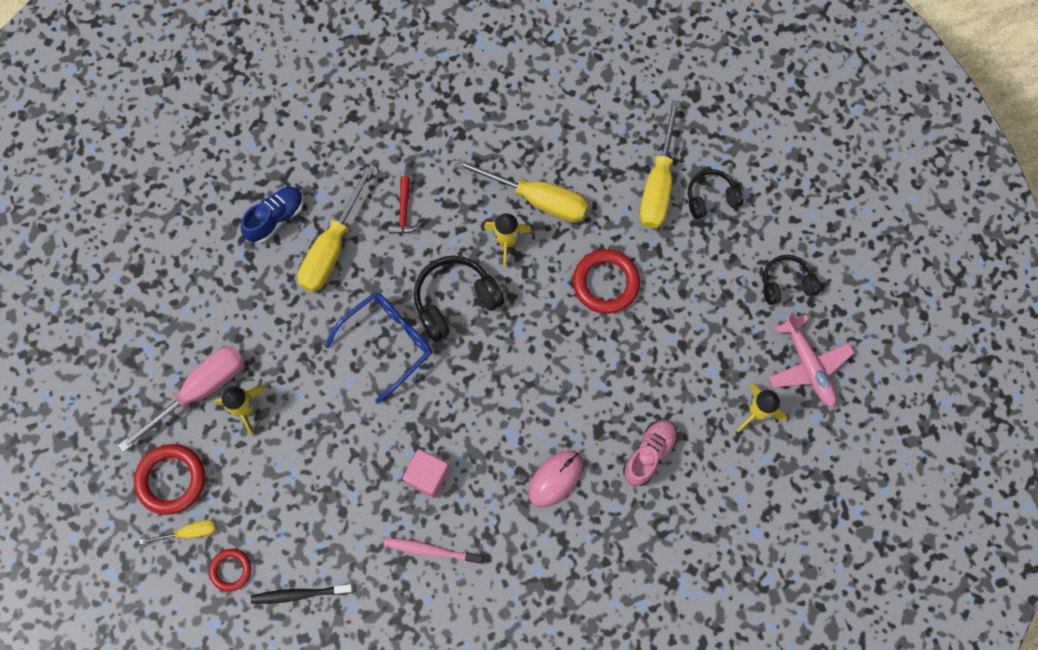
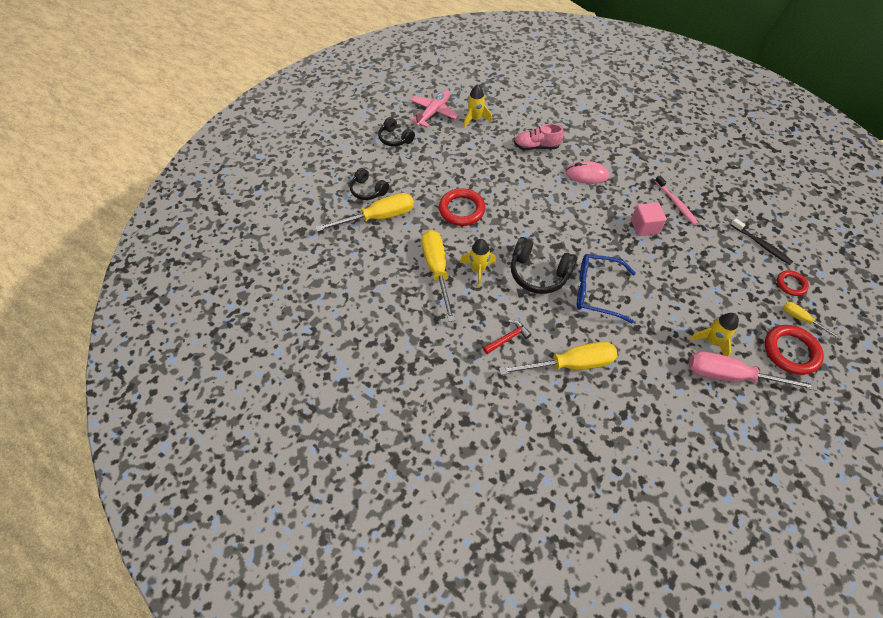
camera: 125 degrees left, 15 degrees down
(276, 218) = (583, 416): blue shoe -> none

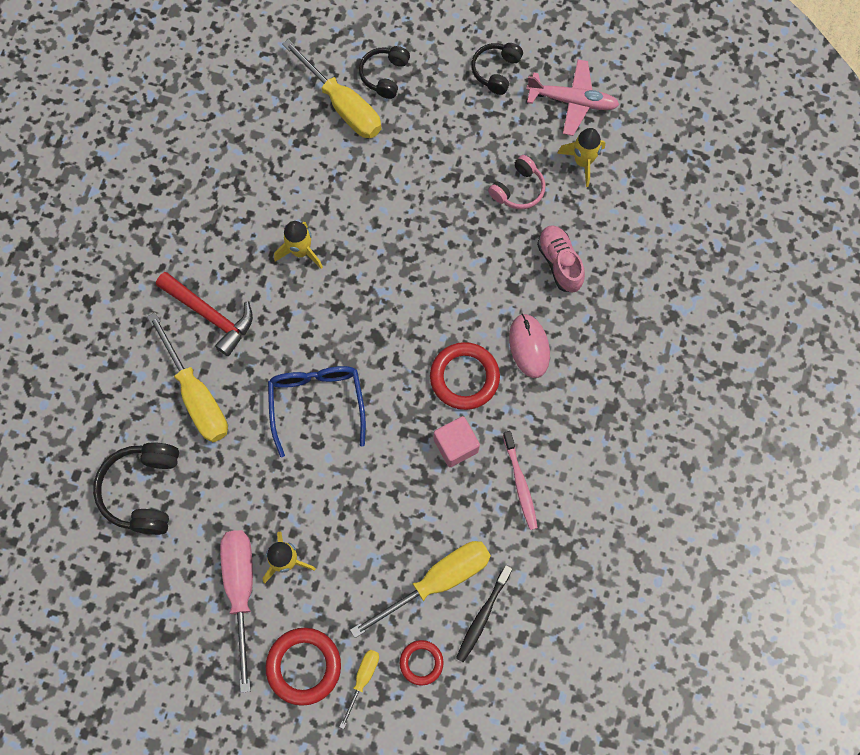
camera: 70 degrees right, 15 degrees up
(437, 270) = (283, 204): yellow screwdriver -> yellow screwdriver (437, 581)
(461, 209) = (395, 200): red ring -> red ring (464, 377)
(480, 151) = (518, 189): none -> pink headphones
(508, 338) = (210, 315): red hammer -> red hammer, size x1.68
(538, 273) = (321, 326): black headphones -> black headphones (143, 490)
(675, 203) = (520, 483): pink toothbrush -> pink toothbrush turned 60 degrees counterclockwise

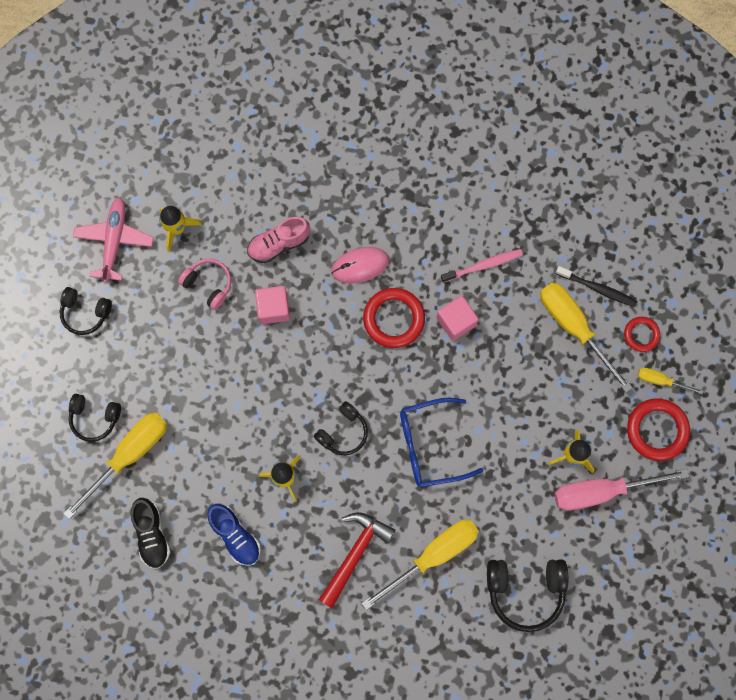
camera: 95 degrees left, 5 degrees up
(246, 200) = (235, 536): none -> blue shoe
(259, 122) = (152, 534): none -> black shoe
(342, 313) = (343, 432): none -> black headphones
(486, 252) = (273, 308): none -> pink cube

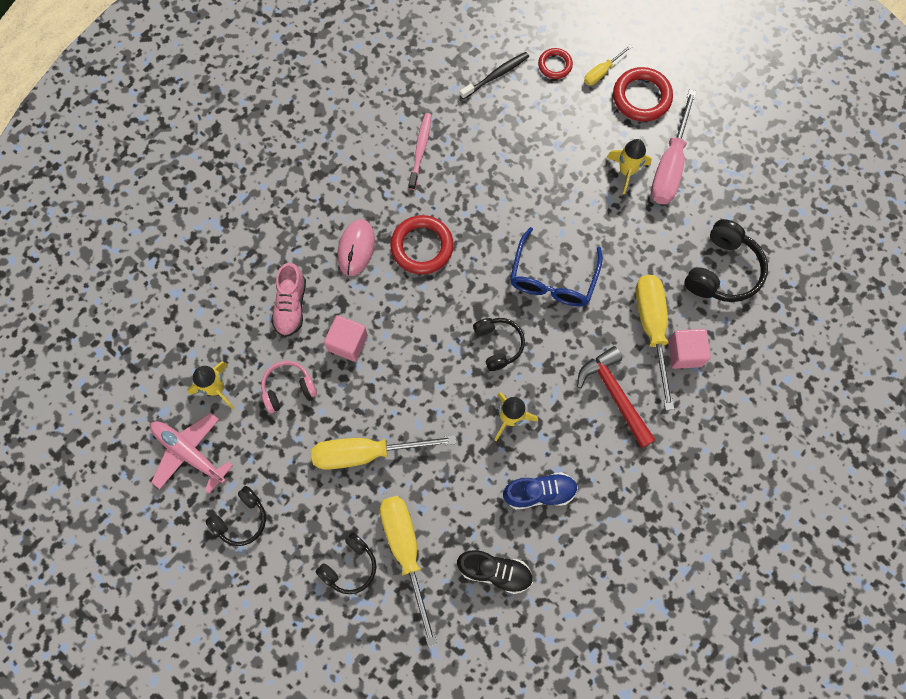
camera: 60 degrees left, 5 degrees down
(456, 321) = (456, 198): pink cube -> pink cube (685, 353)
(574, 328) = (518, 111): yellow screwdriver -> yellow screwdriver (367, 453)

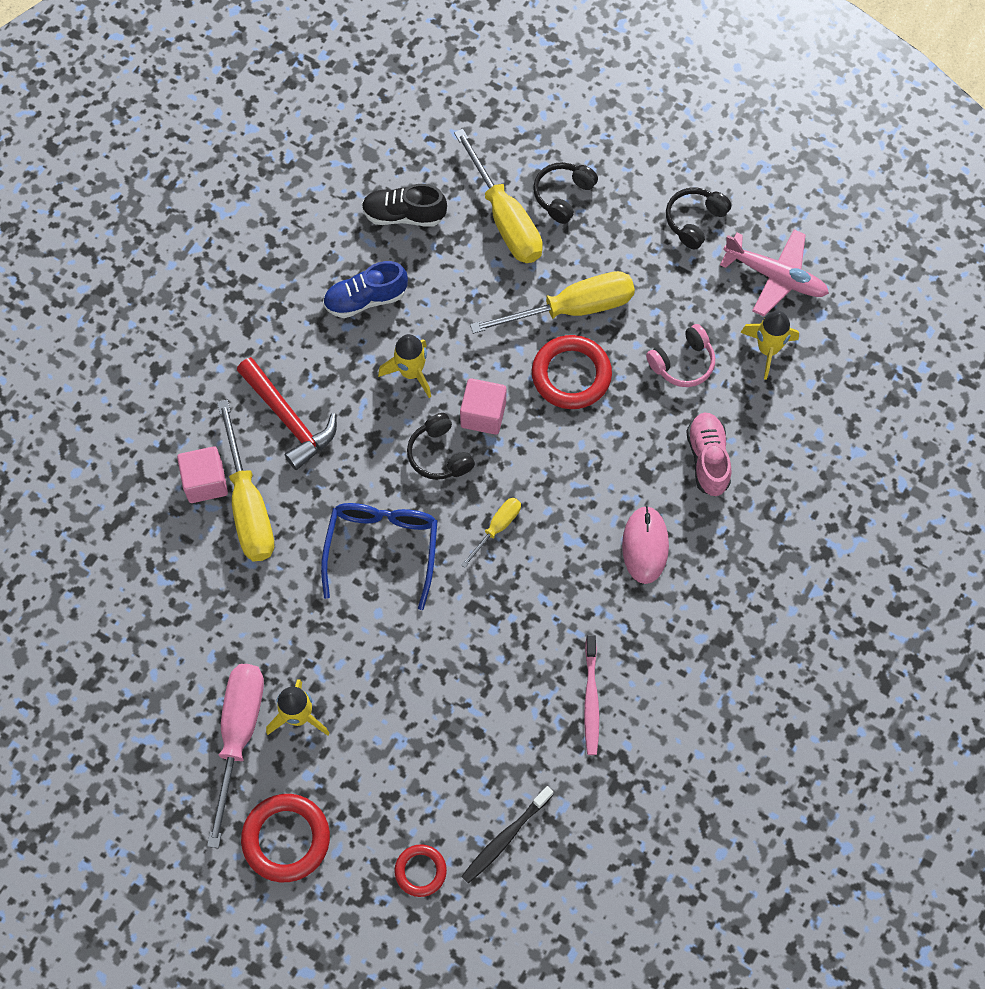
camera: 170 degrees right, 5 degrees down
(348, 343) = (625, 426): pink cube -> pink cube (483, 414)
(422, 247) = (560, 562): red ring -> red ring (571, 375)
(602, 72) = (348, 871): yellow screwdriver -> yellow screwdriver (497, 528)
(722, 271) = (160, 596): black headphones -> none

